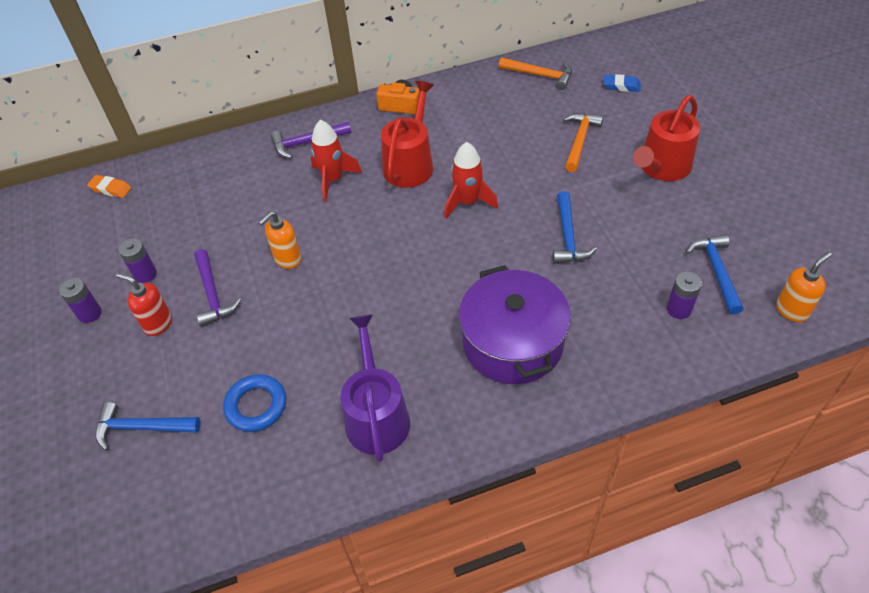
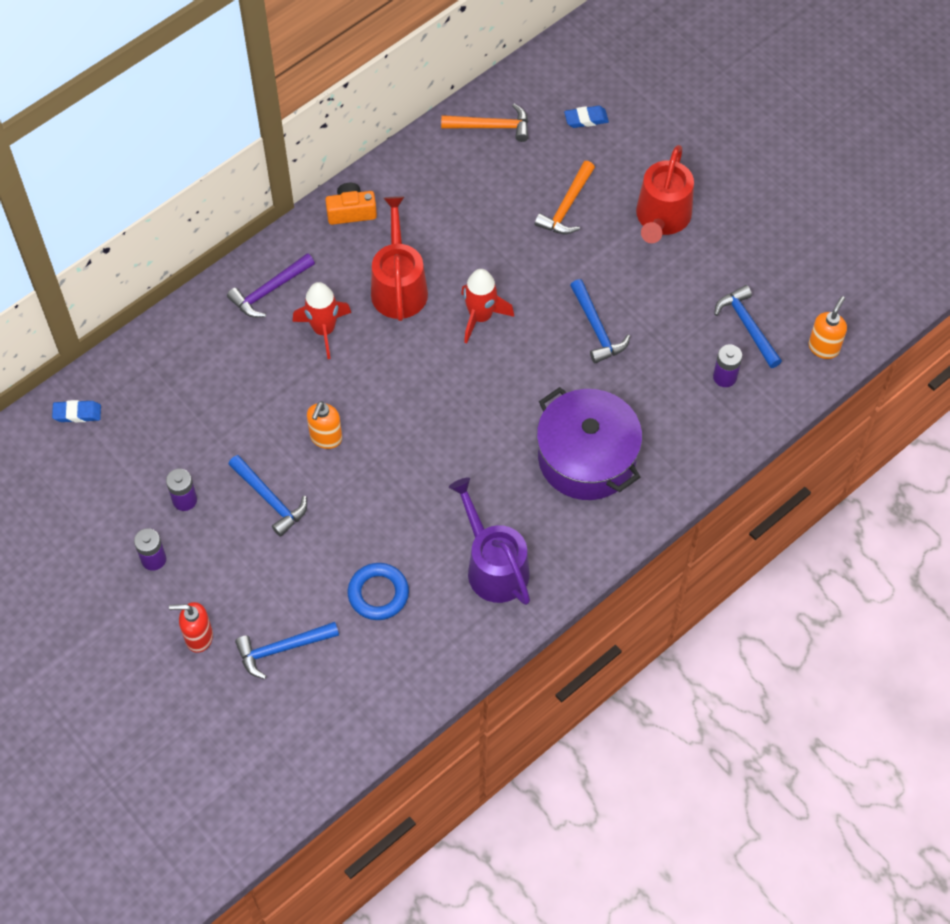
camera: 25 degrees left, 10 degrees up
(111, 189) = (77, 413): orange eraser -> blue eraser
(158, 324) = (232, 547): red soap dispenser -> red soap dispenser (198, 637)
(213, 294) = (270, 499): purple hammer -> blue hammer
(579, 140) = (567, 206): orange hammer -> orange hammer turned 150 degrees counterclockwise

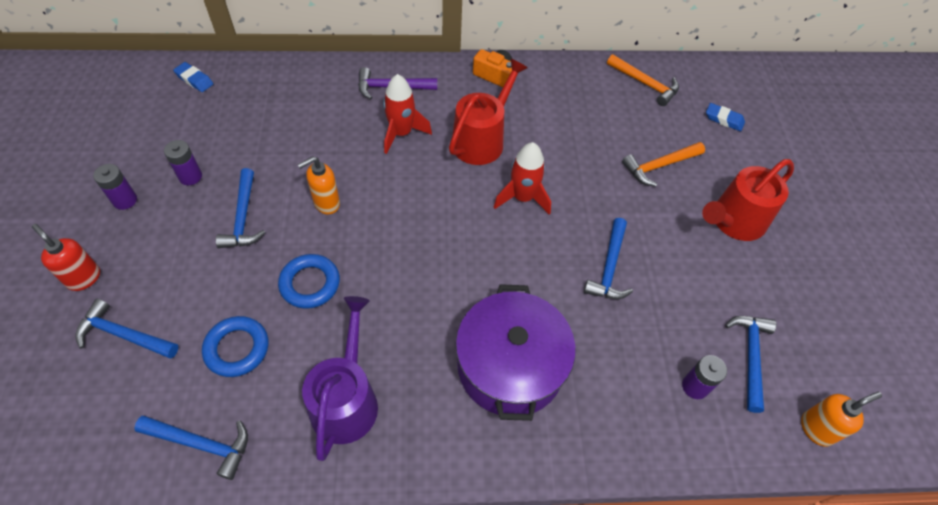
camera: 35 degrees right, 5 degrees down
(381, 509) = (310, 284): none -> blue ring
(423, 668) = (202, 444): none -> blue hammer

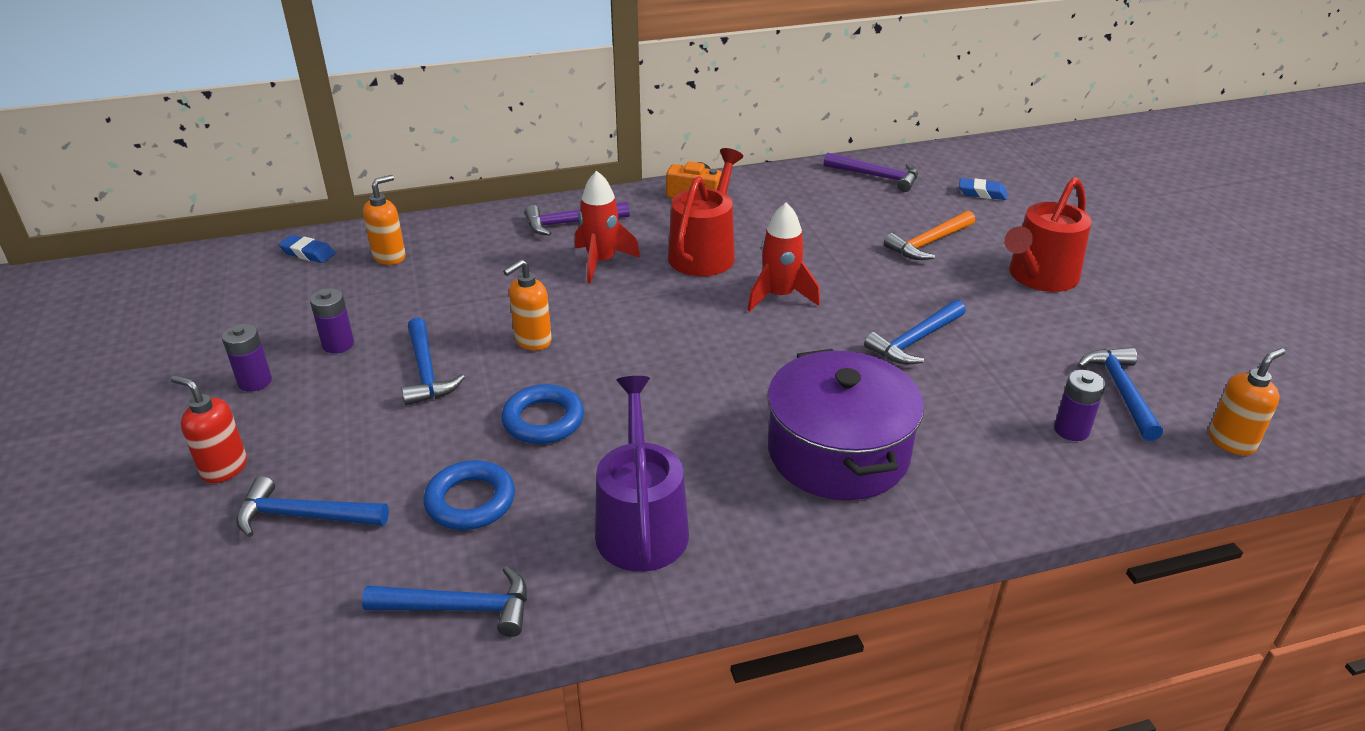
camera: 10 degrees left, 20 degrees down
(250, 95) = (389, 257): none -> orange soap dispenser
(609, 267) = (915, 341): blue hammer -> blue hammer turned 45 degrees clockwise
(645, 84) = (876, 176): orange hammer -> purple hammer

